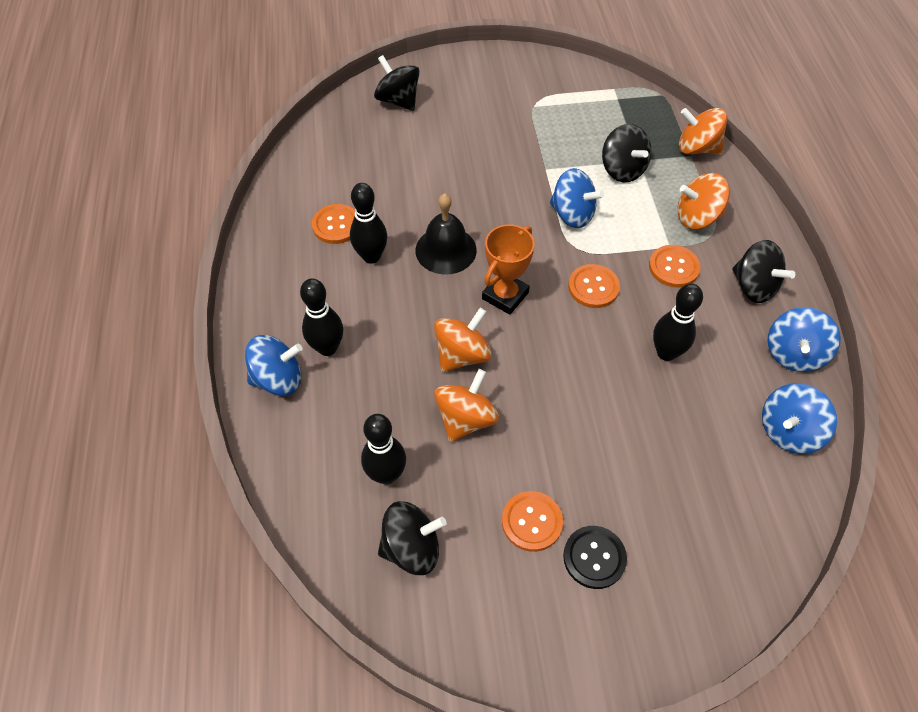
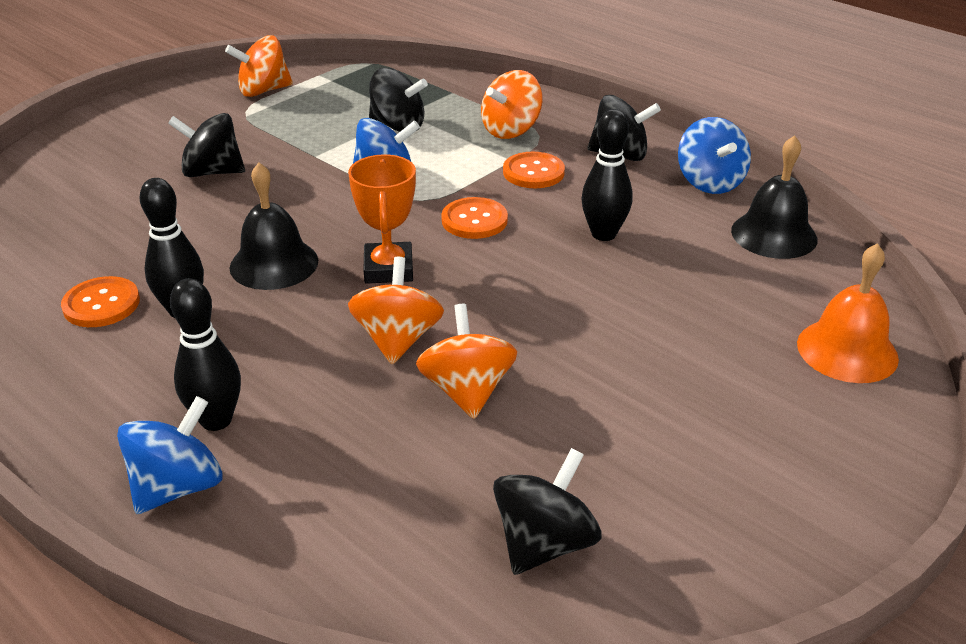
camera: 40 degrees left, 20 degrees down
(386, 474) = (432, 494): black bowling pin -> none
(398, 100) = (68, 169): black spinning top -> black spinning top (212, 172)
(532, 522) = (643, 435): orange button -> none
(594, 557) = (738, 425): black button -> none
(697, 148) = (452, 85): orange spinning top -> orange spinning top (263, 91)
(728, 558) = (847, 350): none -> orange bell
(788, 431) = (774, 234): blue spinning top -> black bell

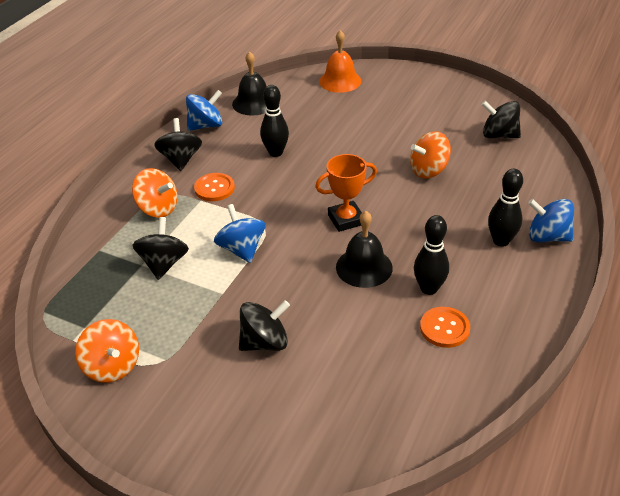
camera: 105 degrees left, 5 degrees up
(212, 172) = (265, 342): black spinning top -> black spinning top turned 105 degrees counterclockwise
(397, 339) = (405, 200): orange spinning top -> none
(474, 220) = (280, 199): orange button -> none

